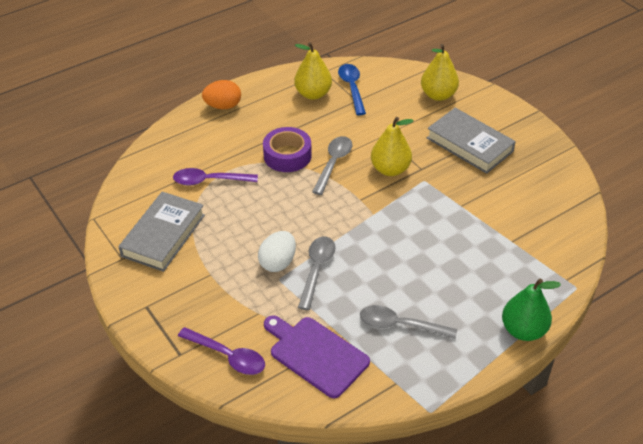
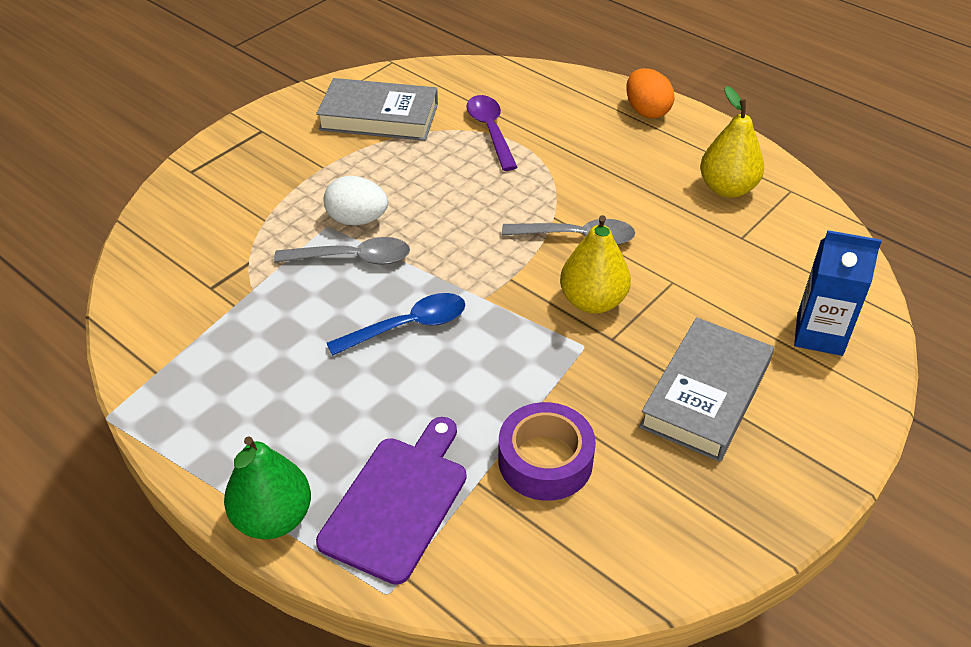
camera: 75 degrees right, 0 degrees up
(228, 356) = (191, 209): purple spoon -> none
(287, 155) = (573, 189): purple tape -> purple tape (545, 460)
(316, 354) = (200, 284): purple cutting board -> purple cutting board (397, 502)
(352, 88) = (769, 227): blue spoon -> blue spoon (408, 326)
(400, 325) = (263, 361): grey spoon -> none
(438, 95) = (819, 334): yellow pear -> blue carton

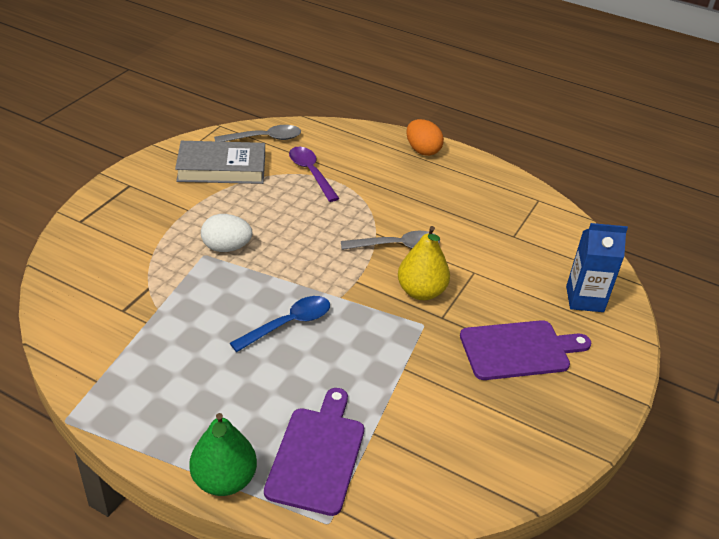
camera: 15 degrees left, 5 degrees down
(353, 258) = (231, 277): grey spoon -> grey spoon (264, 138)
(545, 460) = (418, 410): purple tape -> none
(706, 395) = (519, 350): grey book -> purple cutting board
(727, 188) = (494, 202): yellow pear -> none

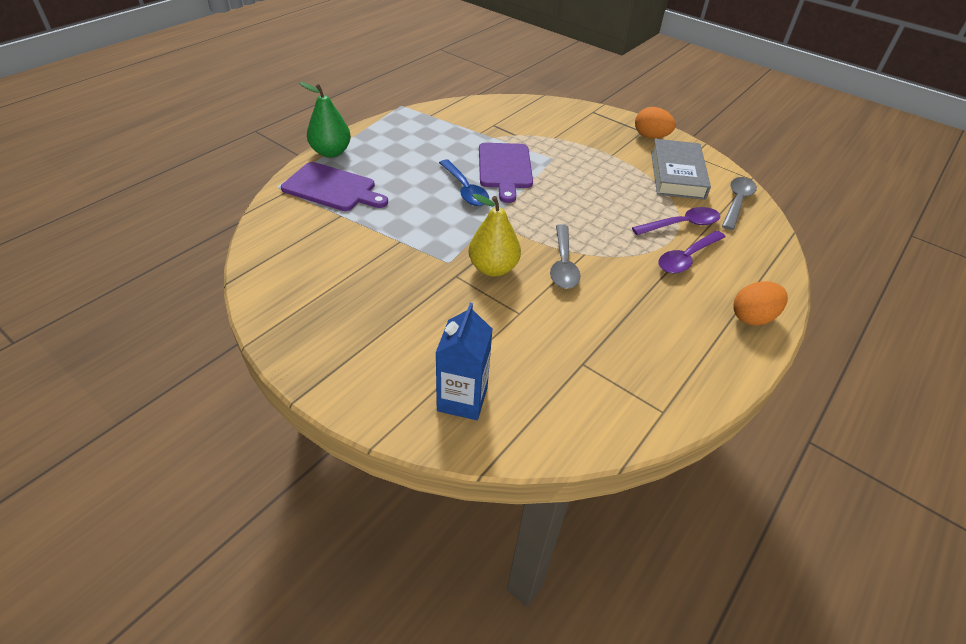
camera: 100 degrees right, 5 degrees up
(143, 180) = (650, 137): none -> orange egg
(226, 247) = (561, 169): white egg -> none
(264, 138) = (737, 202): grey spoon -> grey spoon turned 150 degrees counterclockwise
(360, 174) = (687, 258): none -> purple spoon
(519, 350) = (399, 319): purple cutting board -> purple cutting board (505, 168)

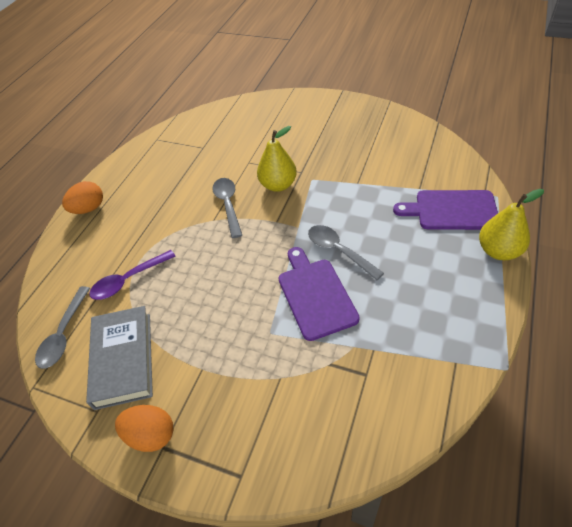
camera: 170 degrees right, 5 degrees up
(331, 152) = (498, 251): green pear -> yellow pear
(462, 399) = (262, 113): blue carton -> none
(465, 189) = (339, 251): blue spoon -> grey spoon
(687, 258) = (129, 244): purple spoon -> none

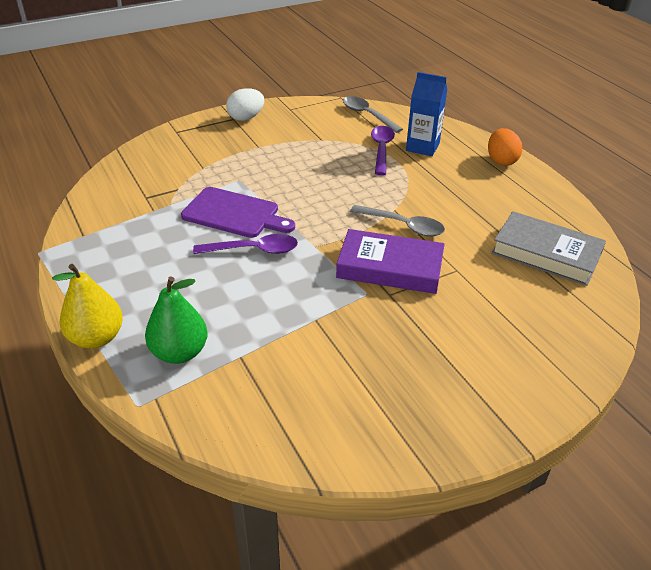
camera: 125 degrees right, 10 degrees down
(102, 259) = (422, 147): none -> blue carton
(123, 359) = (312, 126): grey book -> grey book (546, 253)
(151, 435) = (246, 118): orange egg -> white egg
(278, 185) = (390, 267): yellow pear -> purple book
(339, 251) = (254, 250): grey spoon -> purple spoon
(452, 210) = (179, 352): purple cutting board -> green pear

